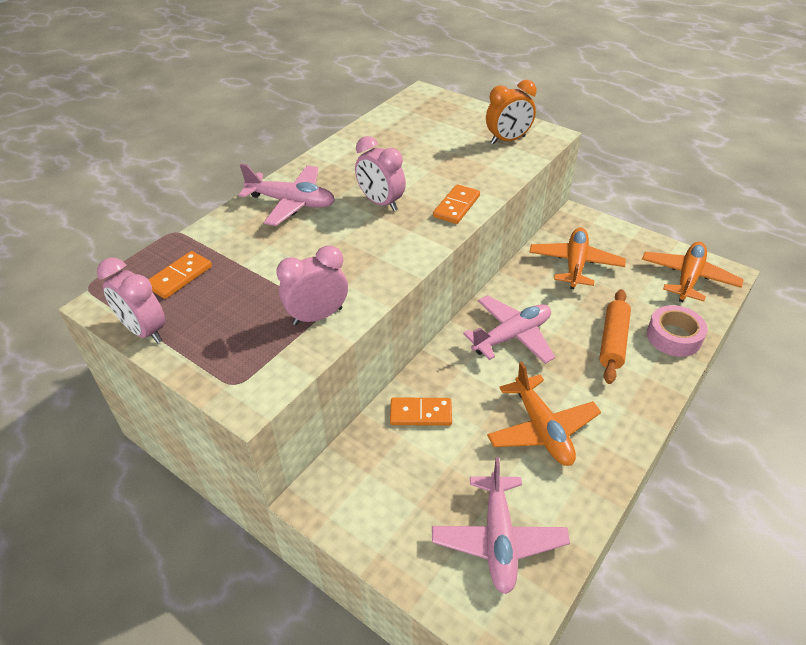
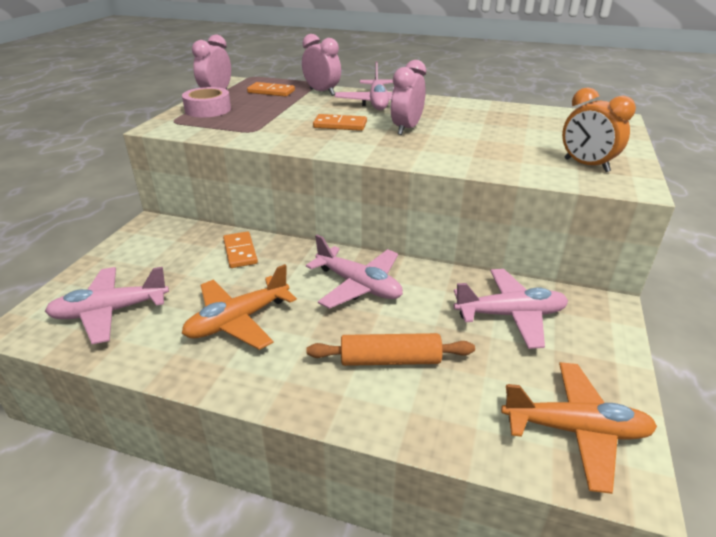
camera: 70 degrees right, 10 degrees down
(317, 316) = (247, 131): pink clock -> pink clock (322, 92)
(456, 206) = (431, 156): orange domino -> orange domino (340, 125)
(575, 264) = (510, 315): orange plane -> pink plane
(673, 337) = (431, 419): pink tape -> pink tape (208, 109)

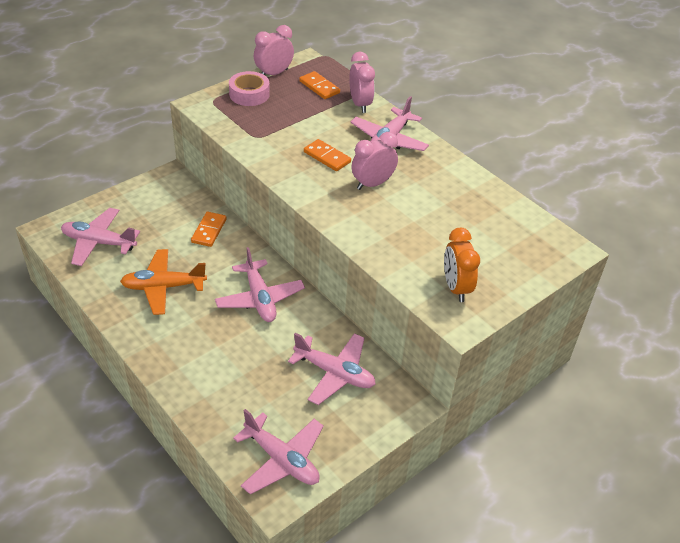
camera: 30 degrees right, 10 degrees up
(390, 360) = (225, 361): orange rolling pin -> none
(575, 430) = (281, 460): orange plane -> pink plane

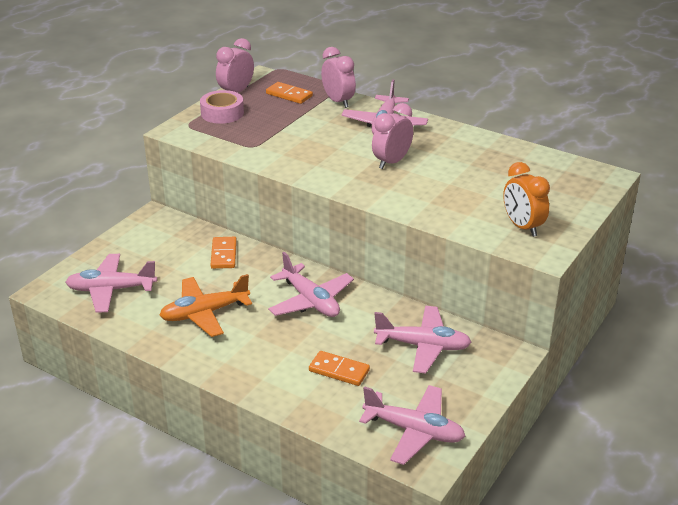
camera: 15 degrees left, 10 degrees down
(327, 157) = (333, 149): orange domino -> orange domino (339, 370)

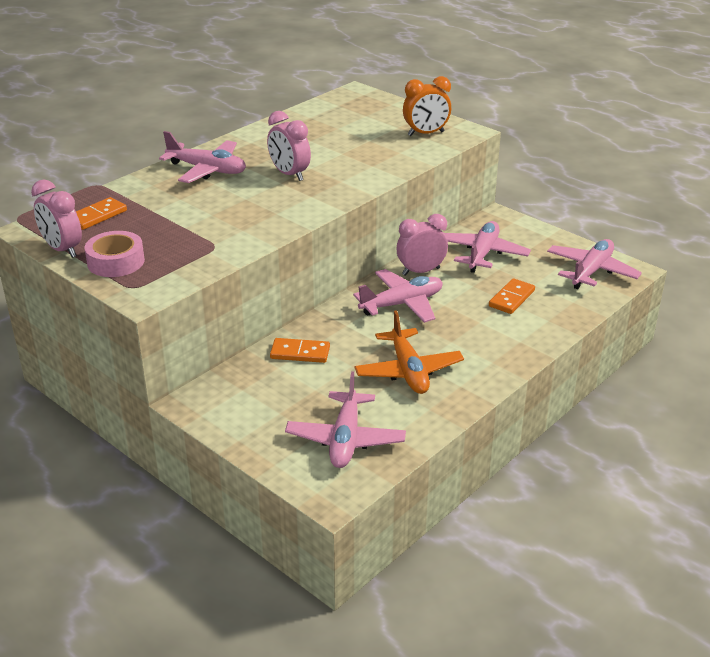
camera: 80 degrees left, 0 degrees up
(338, 101) = (136, 189): pink clock -> pink clock (421, 271)

